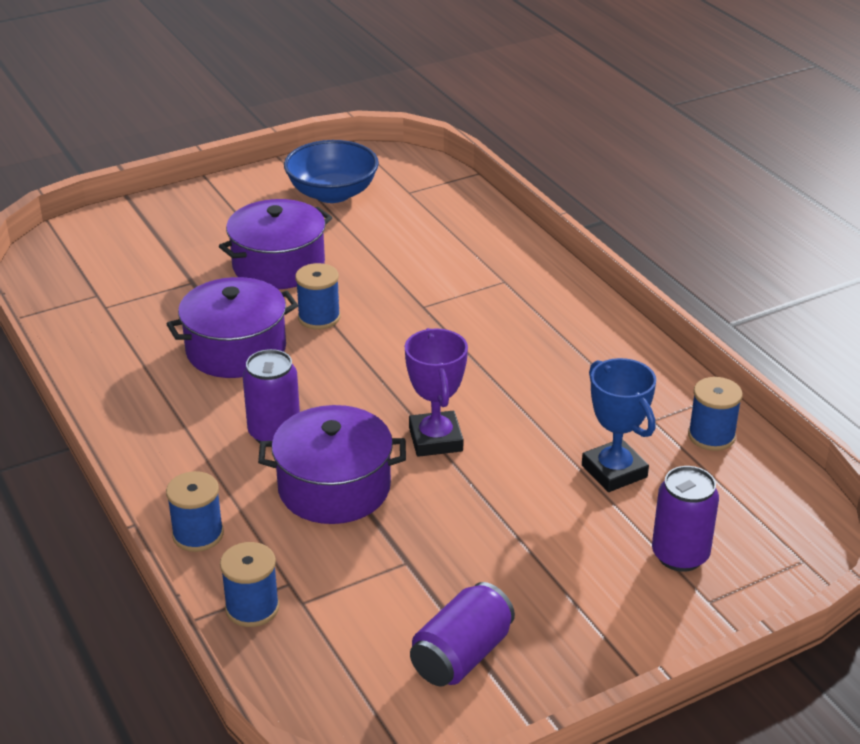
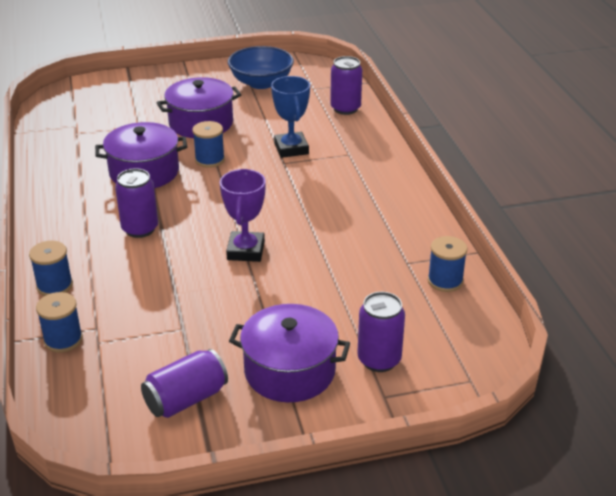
camera: 15 degrees right, 0 degrees up
(334, 488) = (160, 271): purple pot -> purple pot (289, 371)
(467, 216) = (345, 108): none -> purple can
(614, 471) = (361, 293): blue trophy -> blue trophy (291, 149)

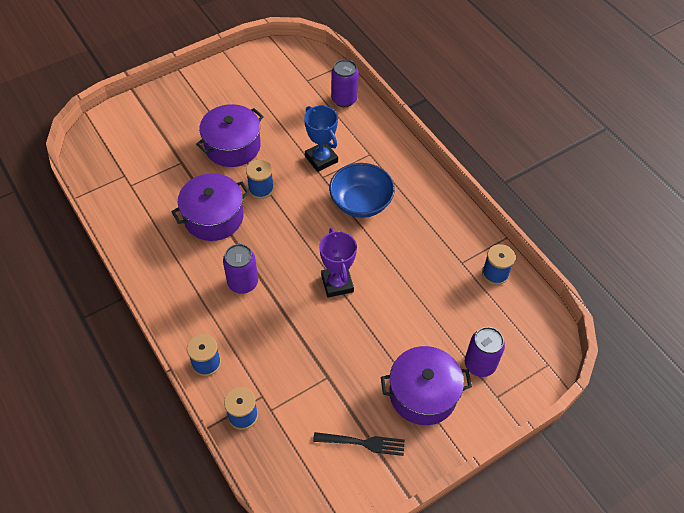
camera: 20 degrees left, 20 degrees up
(186, 399) = (362, 443): purple can -> black fork
(261, 83) = (260, 83): blue bowl -> blue bowl (361, 202)

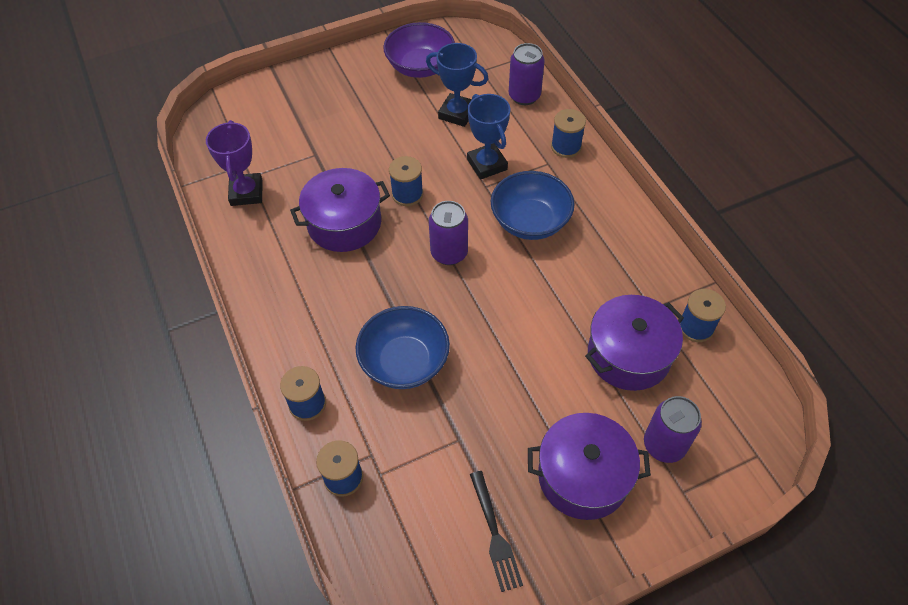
camera: 10 degrees right, 0 degrees up
(232, 146) = (380, 141): purple pot -> purple pot (629, 355)
(243, 283) = (368, 307): purple can -> purple can (449, 253)
(256, 81) = (420, 67): none -> purple bowl
(277, 323) = (404, 362): none -> blue bowl
(292, 118) = (457, 113): none -> blue trophy
(337, 283) = (487, 320): purple trophy -> purple trophy (246, 193)
(362, 443) = (494, 533): black fork -> black fork turned 60 degrees clockwise
(382, 139) = (566, 147): none -> blue spool

